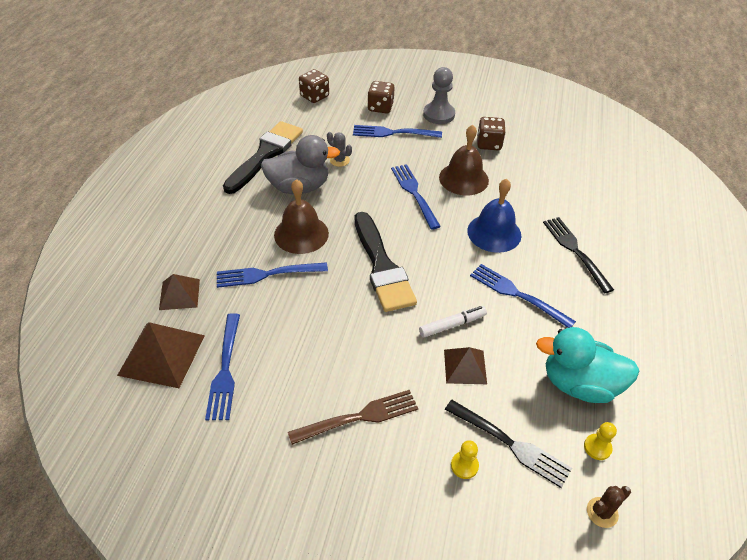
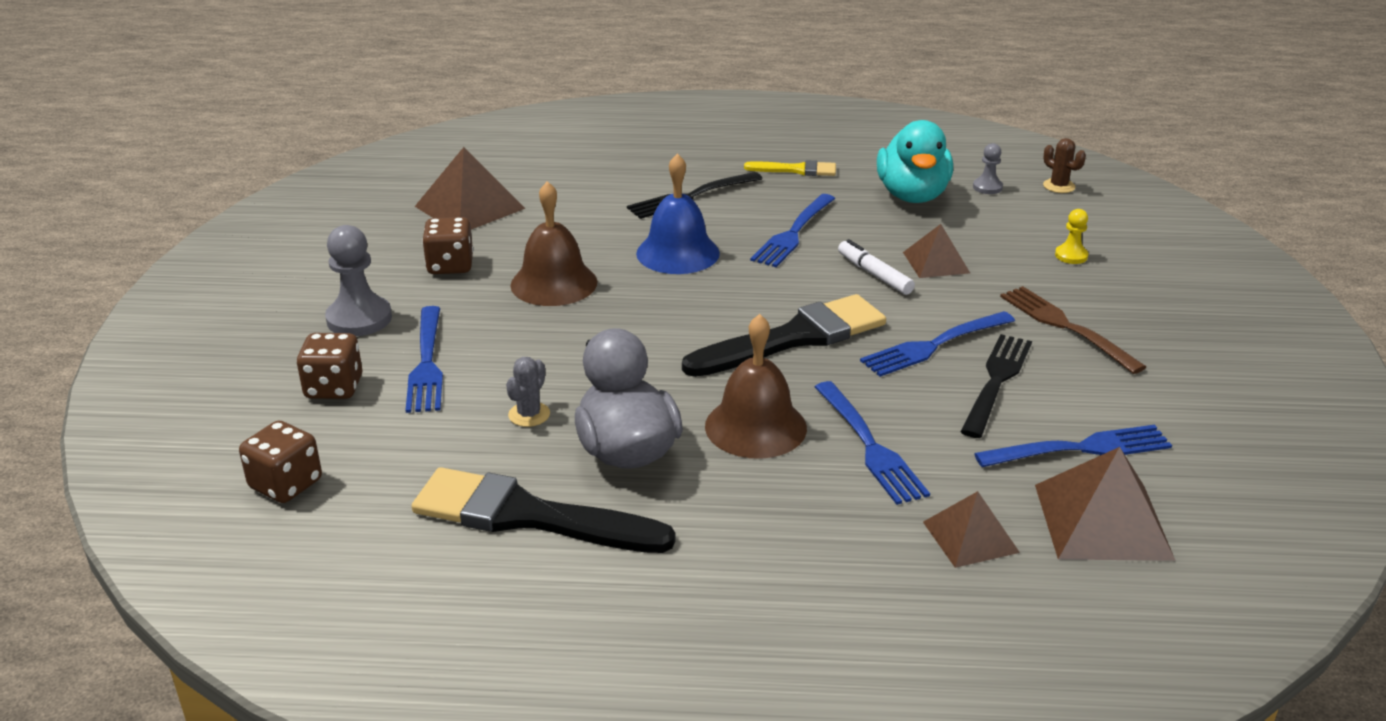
camera: 100 degrees left, 15 degrees down
(414, 193) = (607, 325): blue fork -> blue fork (934, 345)
(510, 444) = (1022, 231): black fork -> black fork (996, 381)
(560, 154) = (469, 207): none -> brown pyramid
(597, 447) = (987, 187): yellow pawn -> grey pawn
(624, 319) = (796, 170): none -> yellow brush

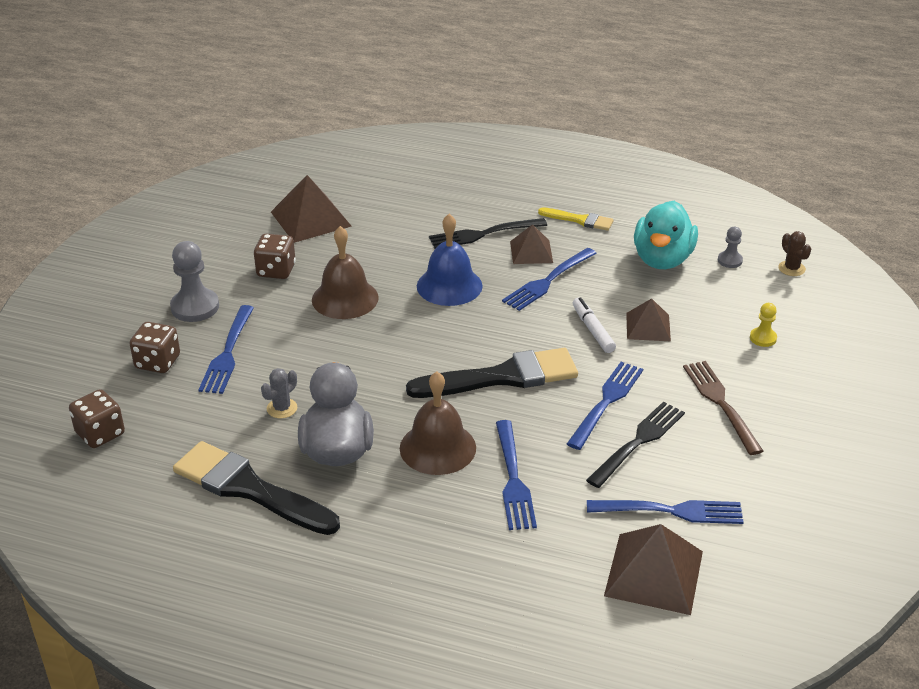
camera: 15 degrees right, 5 degrees up
(934, 345) = (606, 402): blue fork -> blue fork turned 135 degrees clockwise
(970, 537) = (549, 566): brown pyramid -> brown pyramid (531, 252)

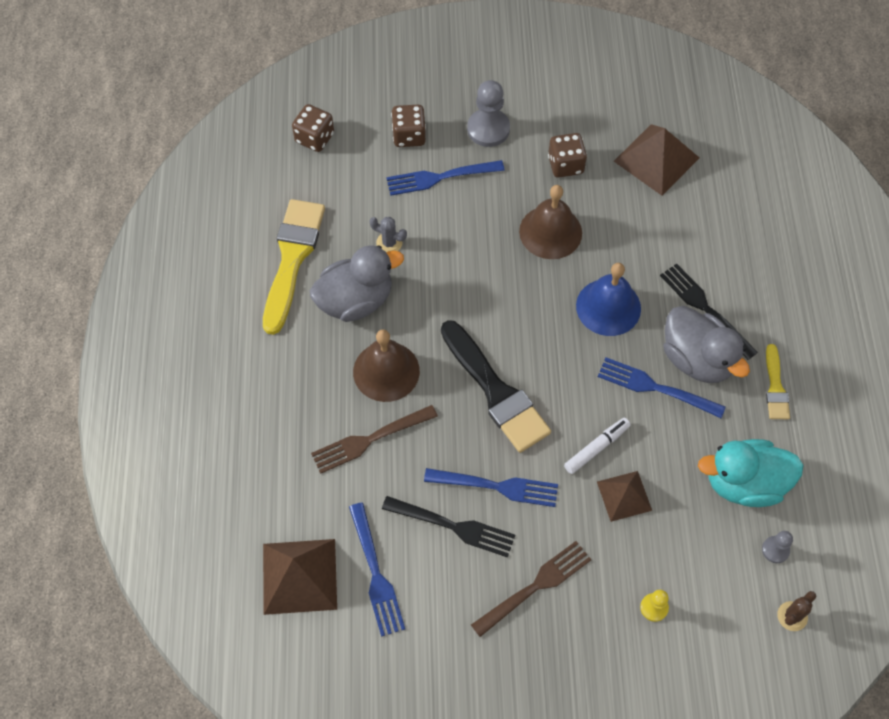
camera: 70 degrees right, 25 degrees up
(249, 489) = (292, 258): black brush -> yellow brush
(513, 479) = (370, 439): blue fork -> brown fork
(531, 252) = (697, 359): brown pyramid -> grey duck

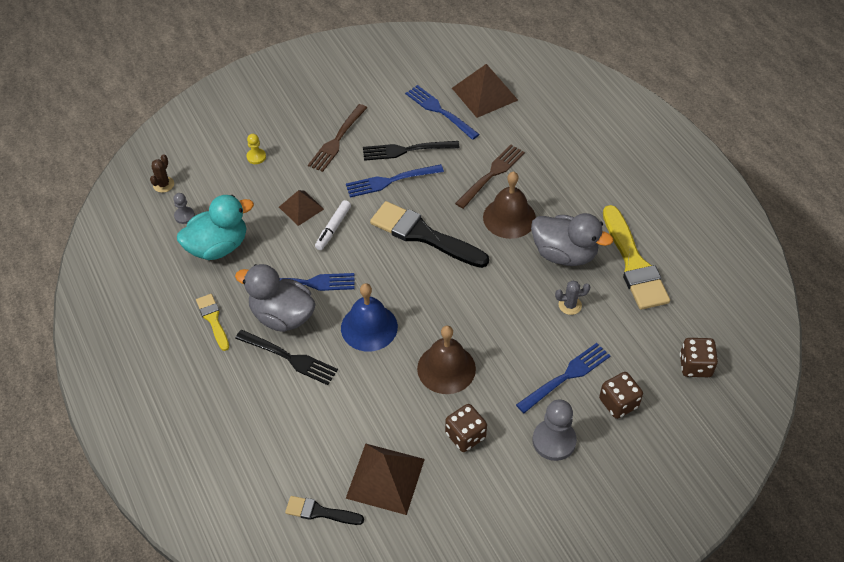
camera: 155 degrees right, 10 degrees down
(355, 300) = (564, 254): grey duck -> grey duck turned 105 degrees counterclockwise
(726, 155) = (320, 512): none -> black brush

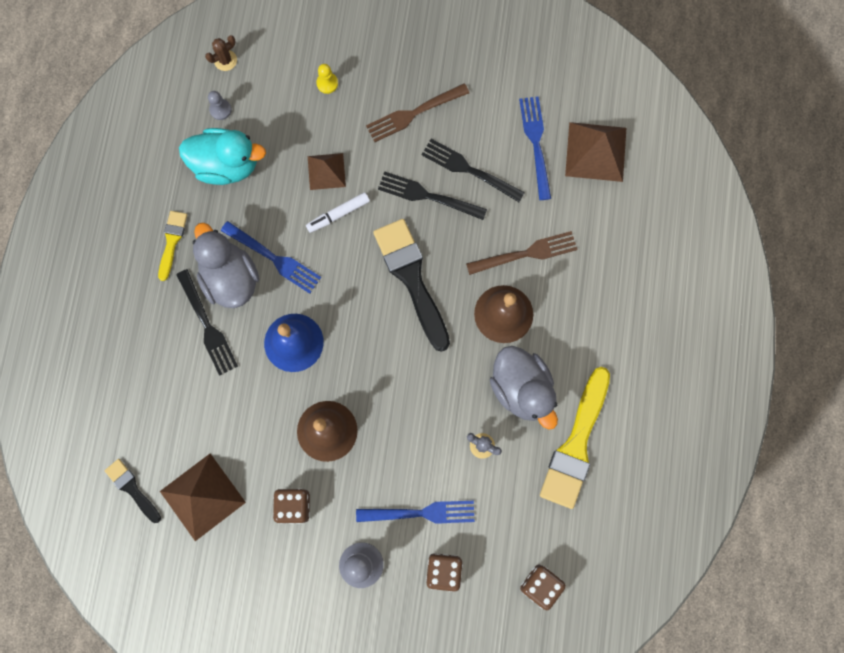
camera: 35 degrees right, 25 degrees up
(390, 181) = (427, 196): blue fork -> black fork

